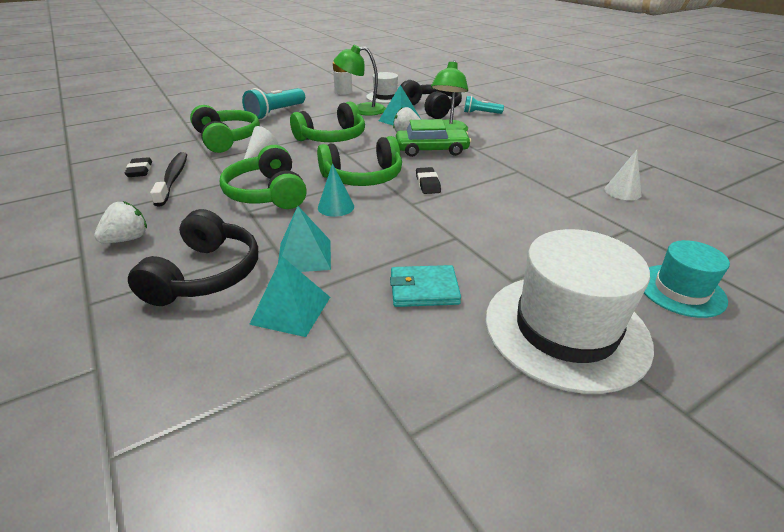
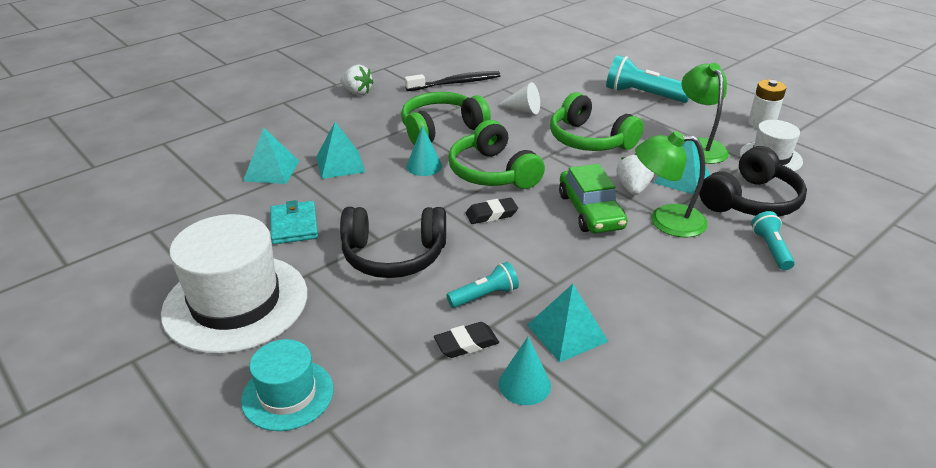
camera: 80 degrees right, 0 degrees up
(140, 170) = (465, 67): black eraser -> black eraser (466, 343)
(206, 274) = (314, 131): black headphones -> black headphones (394, 256)
(227, 139) = (552, 85): green headphones -> none
(534, 196) = (484, 296): none -> turquoise flashlight
(568, 173) = (567, 333): none -> turquoise pyramid
(622, 191) = (524, 384): white cone -> turquoise cone

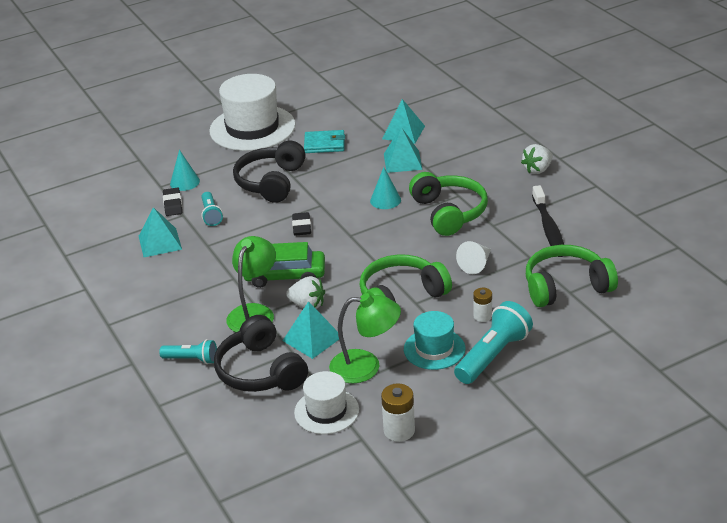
camera: 105 degrees right, 0 degrees up
(288, 394) = (169, 147): turquoise hat -> turquoise hat (434, 349)
(492, 172) = (362, 233): green headphones -> green headphones (566, 286)
(524, 384) = (129, 221): turquoise cone -> turquoise cone (184, 182)
(596, 102) = (482, 316): none -> white battery

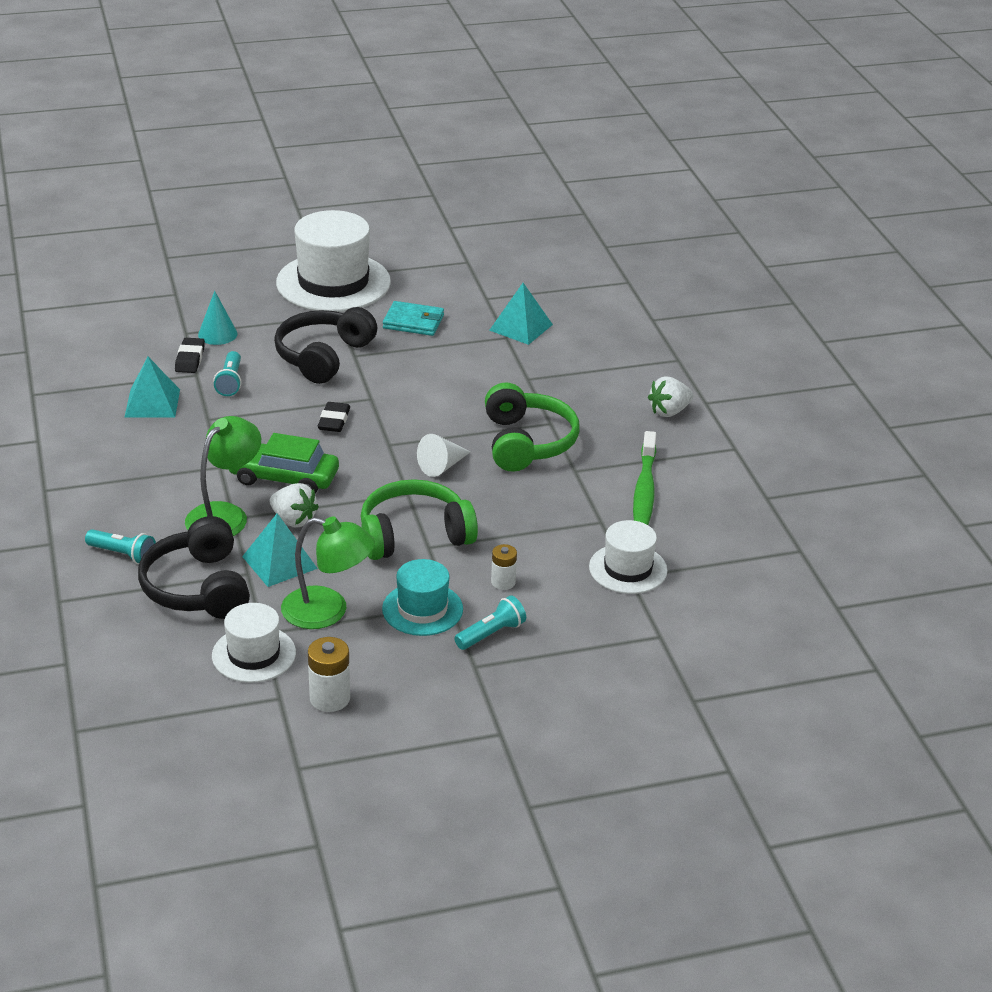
camera: 10 degrees right, 0 degrees up
(385, 200) = (454, 409): turquoise cone -> none
(402, 161) = (501, 364): turquoise pyramid -> none
(476, 264) = (528, 515): white cone -> white cone (442, 466)
(493, 355) = (491, 634): turquoise flashlight -> turquoise flashlight, size x0.58
(549, 228) = (644, 490): black toothbrush -> green toothbrush
(566, 286) = (628, 569): green headphones -> white hat

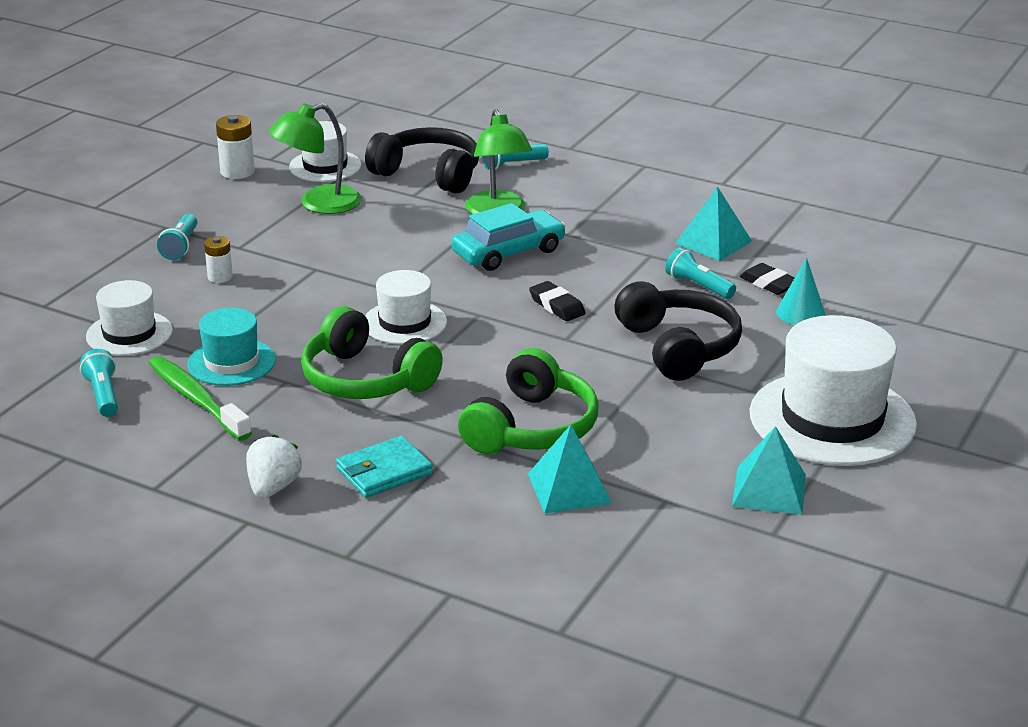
camera: 135 degrees right, 5 degrees down
(279, 562) = (404, 209): turquoise pyramid -> turquoise pyramid (769, 490)
(284, 477) = (508, 252): green car -> turquoise car
(293, 520) = (445, 233): white strawberry -> none
(413, 322) = (677, 427): turquoise wallet -> turquoise wallet (384, 471)
(414, 535) = (339, 269): green headphones -> green headphones (532, 428)
(422, 609) = (254, 235): turquoise hat -> turquoise hat (231, 362)
(442, 466) = (404, 323): white cone -> white hat
(699, 528) = (103, 395): none -> turquoise flashlight

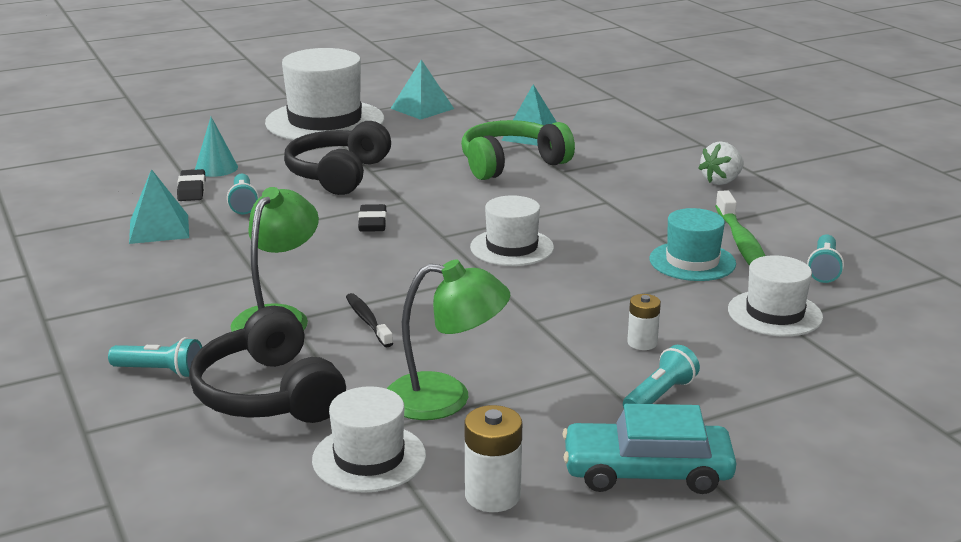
camera: 145 degrees left, 5 degrees down
(365, 380) = (592, 219): green headphones -> none
(384, 471) = (637, 170): turquoise wallet -> none
(434, 230) = (367, 321): none -> black toothbrush
(508, 252) = (336, 276): turquoise car -> turquoise car (647, 471)

